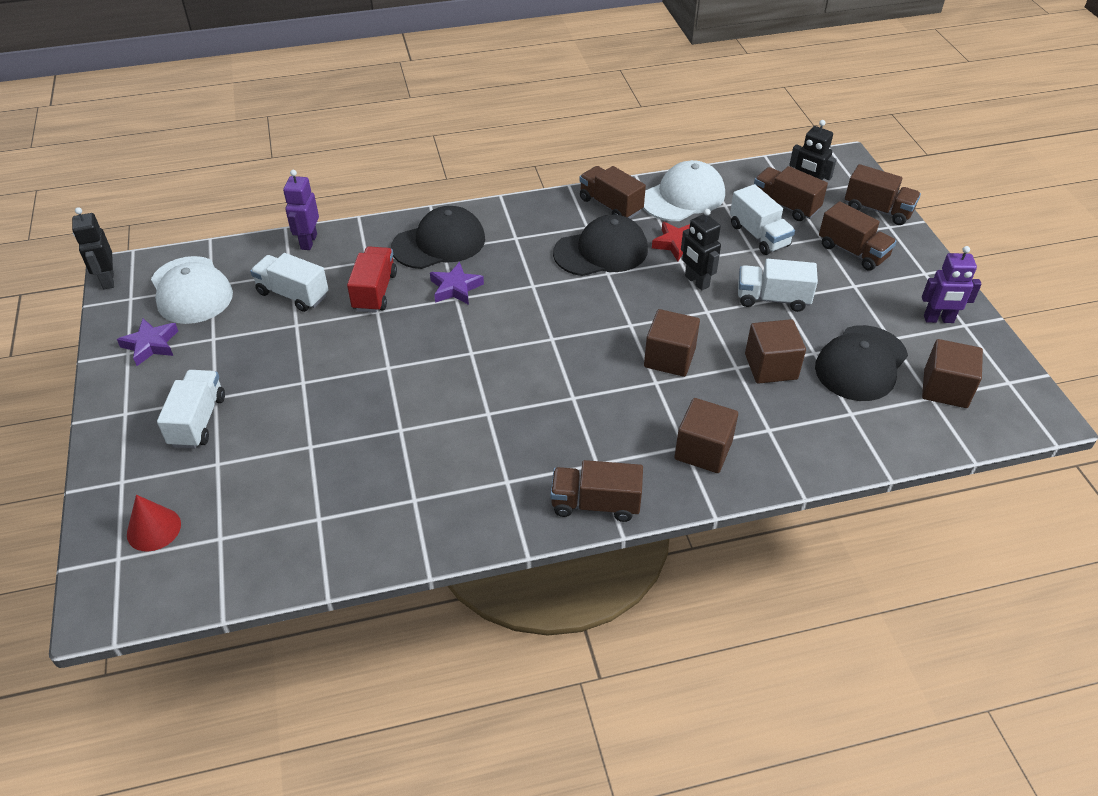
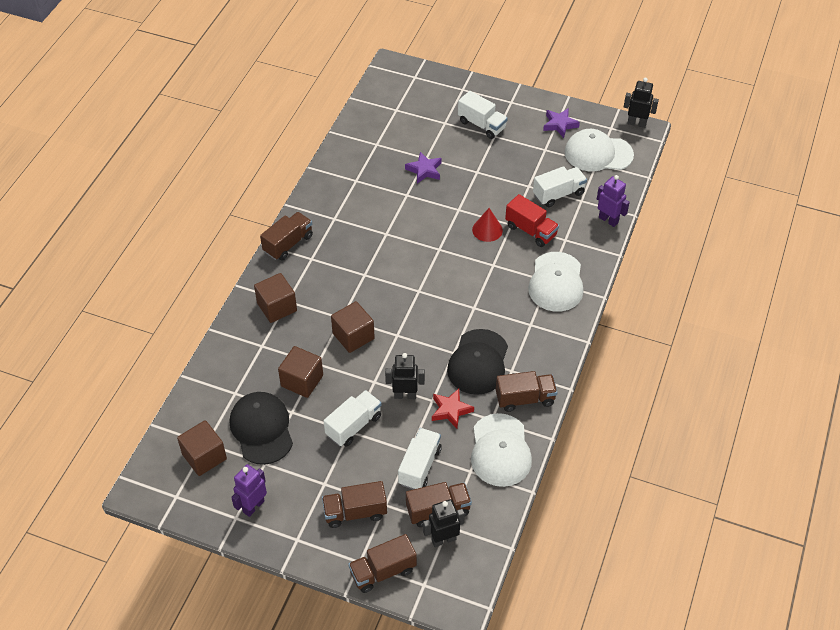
camera: 125 degrees right, 5 degrees up
(153, 529) = (421, 91): red cone -> red cone (487, 230)
(439, 243) = (556, 282): black cap -> white cap
(455, 288) = (503, 269): purple star -> purple star (424, 170)
(759, 235) = (419, 466): white truck -> white truck turned 105 degrees clockwise

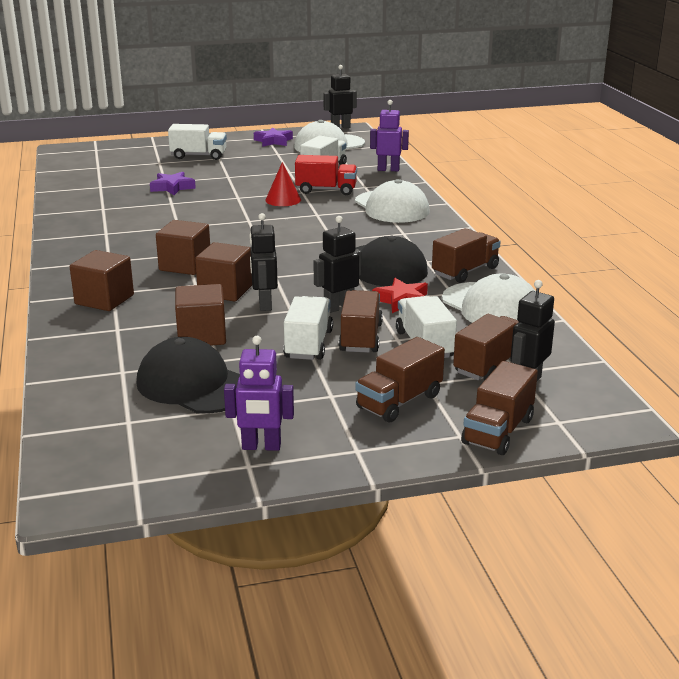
camera: 35 degrees left, 25 degrees down
(204, 456) = (138, 433): brown cube -> brown cube (185, 265)
(253, 506) = (261, 446): purple robot -> purple robot turned 90 degrees counterclockwise
(288, 244) = (68, 260): brown truck -> brown truck (361, 338)
(364, 366) = (264, 304): none -> black robot

